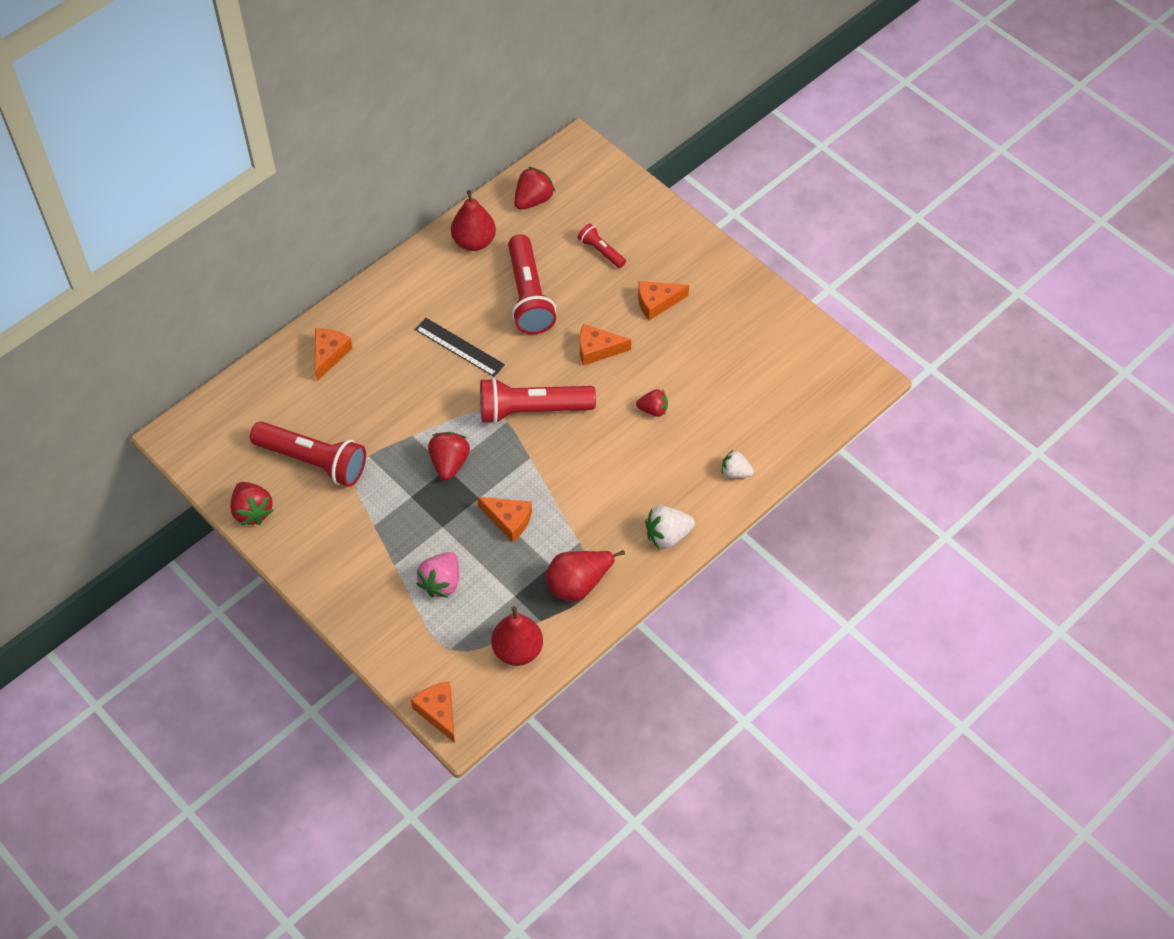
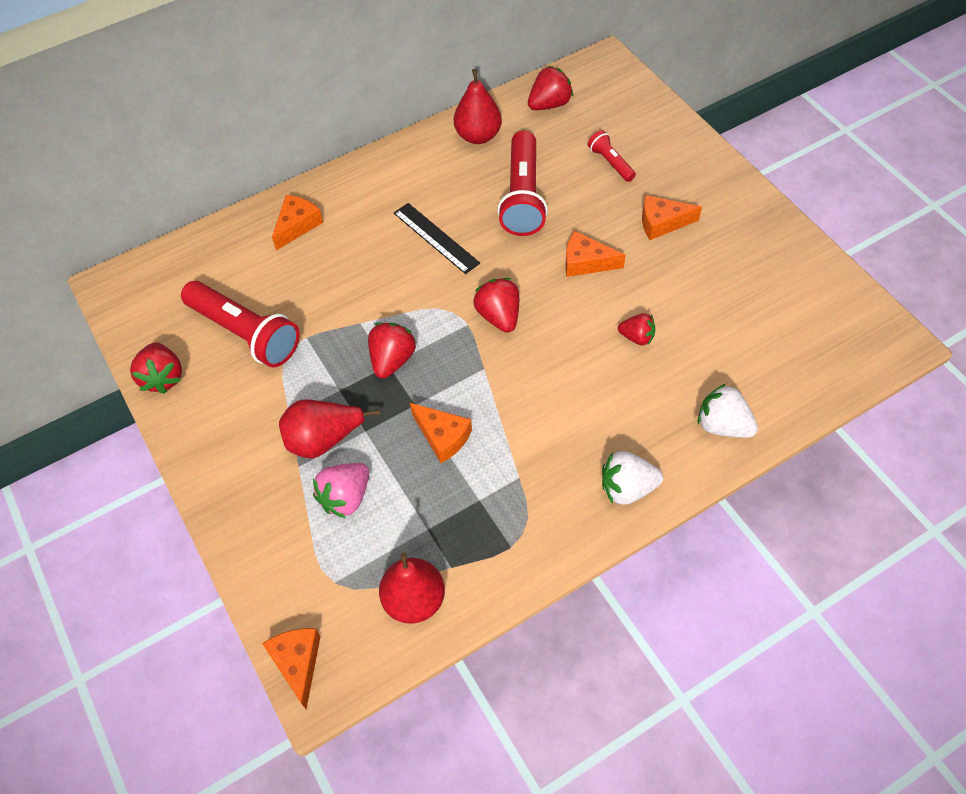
camera: 15 degrees right, 0 degrees up
(532, 410) = (499, 316): red flashlight -> red strawberry
(579, 584) = (507, 529): red pear -> red pear (324, 440)
(735, 472) = (722, 425): white strawberry -> white strawberry, size x1.50

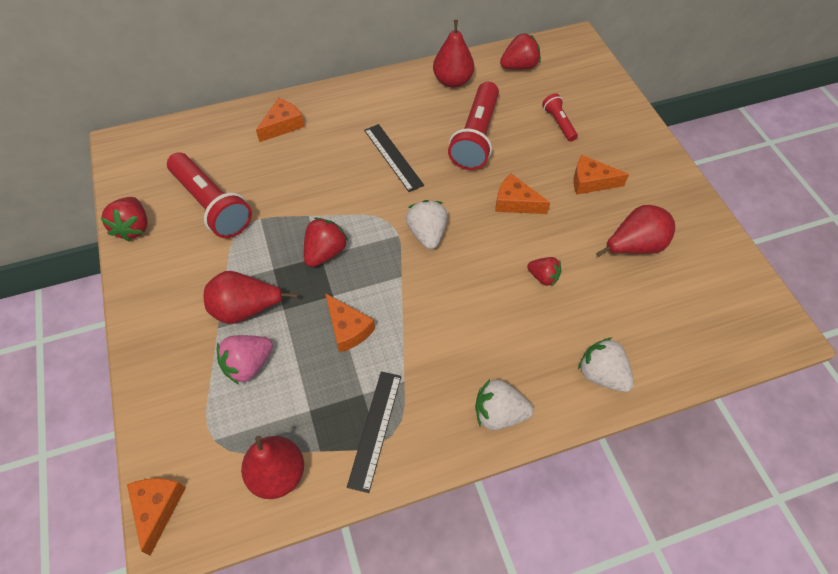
camera: 10 degrees right, 0 degrees up
(499, 316) = (427, 234): red strawberry -> white strawberry
(503, 532) = (375, 429): none -> black ruler
(725, 284) = (634, 246): none -> red pear

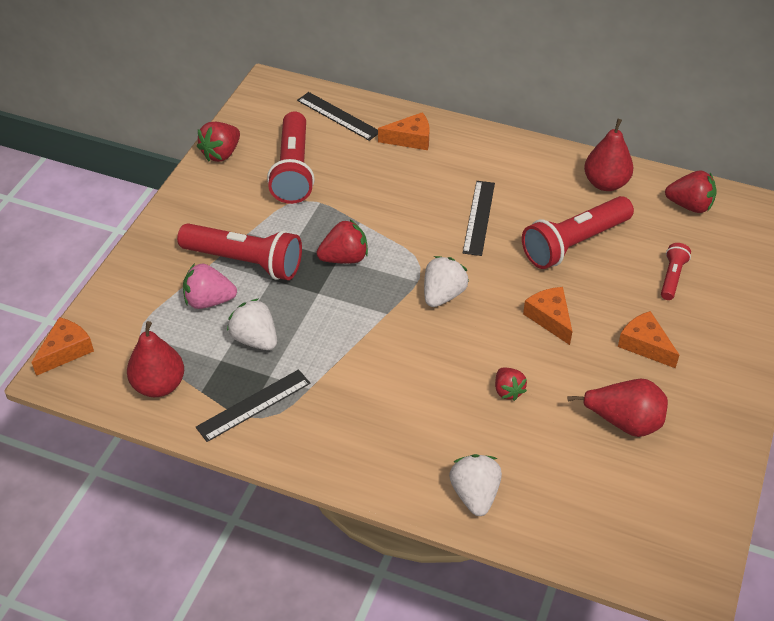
camera: 40 degrees right, 10 degrees down
(206, 138) = (338, 116): none -> black ruler
(246, 309) = (245, 262): red pear -> red flashlight
(348, 329) = (305, 324): orange cheese -> none
(499, 413) = (357, 461): white strawberry -> white strawberry (255, 339)

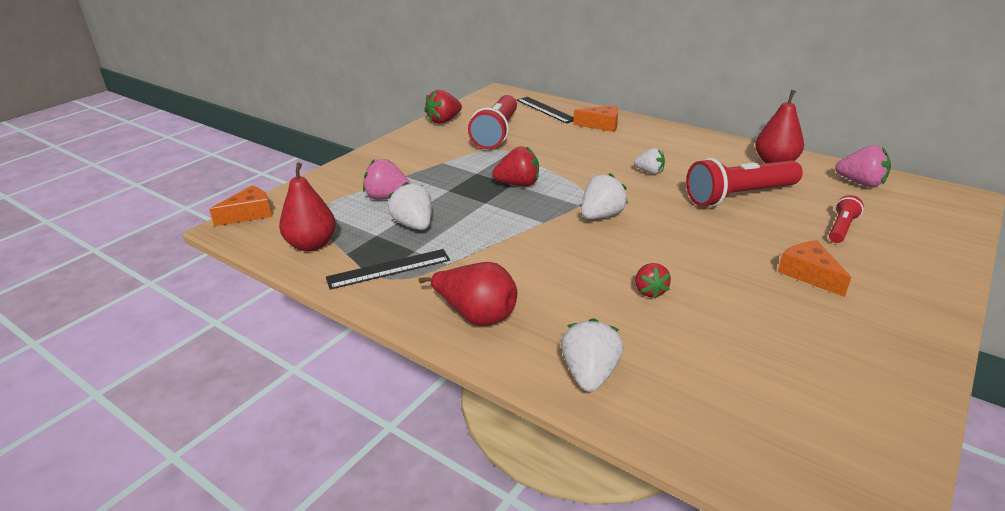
camera: 15 degrees right, 15 degrees down
(245, 262) = (431, 178): red flashlight -> none
(479, 217) = (649, 172): black ruler -> white strawberry
(550, 318) = (706, 243): orange cheese -> none
(624, 422) = (780, 334): red pear -> red pear (476, 315)
(689, 206) = (860, 183): red strawberry -> pink strawberry

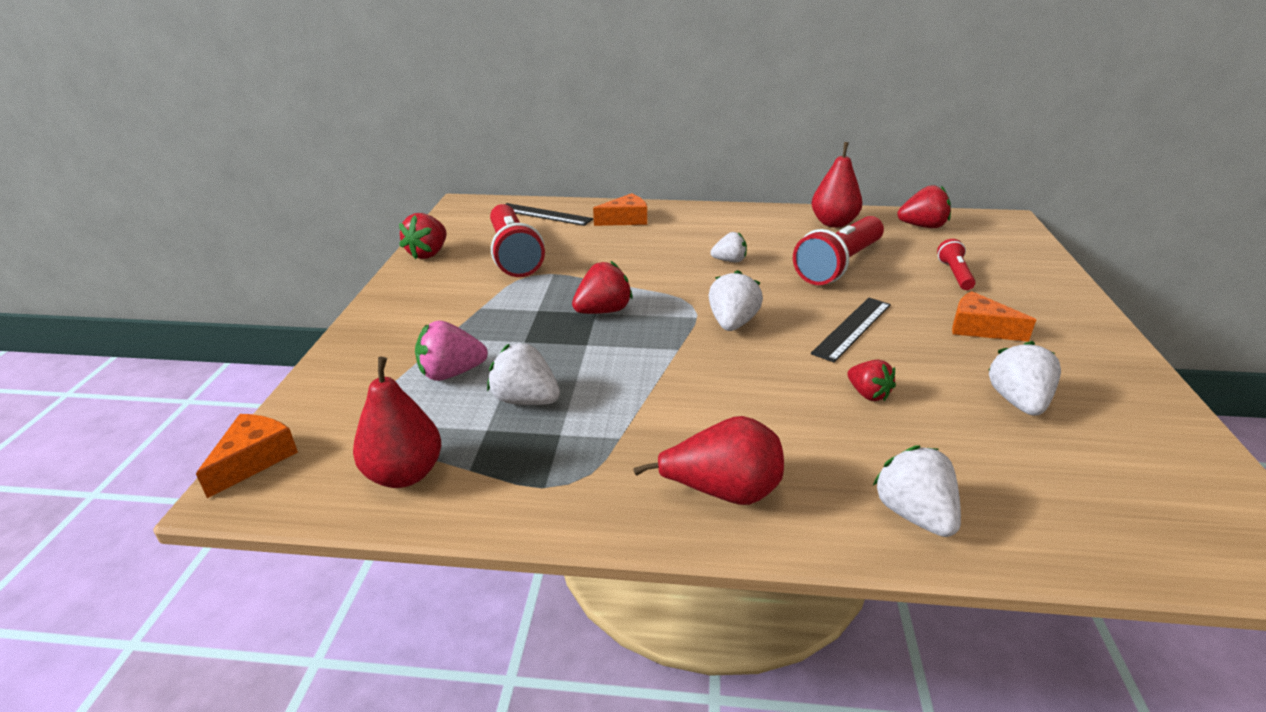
camera: 30 degrees left, 0 degrees up
(389, 269) = (551, 471): black ruler -> black ruler (852, 328)
(772, 335) = (1018, 402): none -> white strawberry
(860, 183) = (922, 226): pink strawberry -> red strawberry

